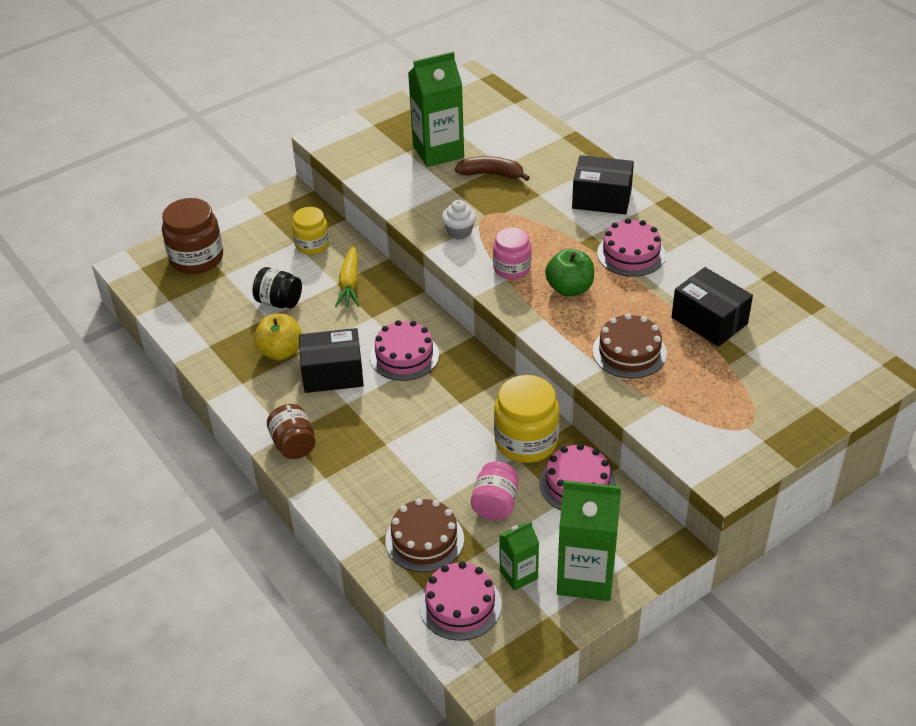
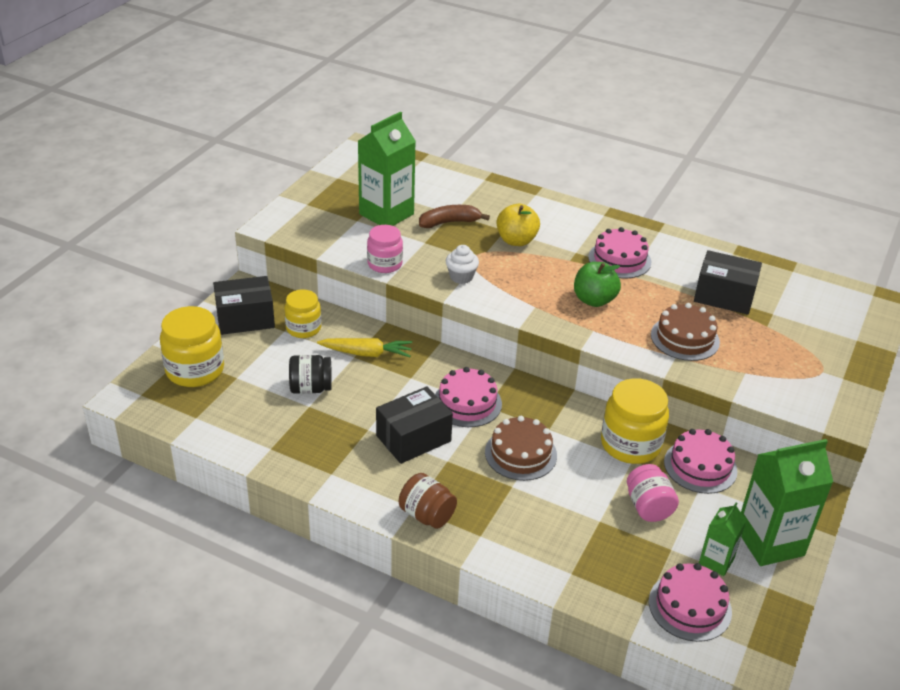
camera: 30 degrees left, 5 degrees down
(196, 258) = (195, 370): brown jar -> yellow jar
(281, 352) = (348, 433): yellow apple -> yellow apple (516, 240)
(350, 283) = (367, 353): yellow carrot -> yellow carrot turned 60 degrees counterclockwise
(424, 540) = (613, 560): brown cake -> brown cake (520, 454)
(512, 268) = (532, 296): pink jar -> pink jar (385, 264)
(602, 199) = (559, 221): black box -> black box (245, 318)

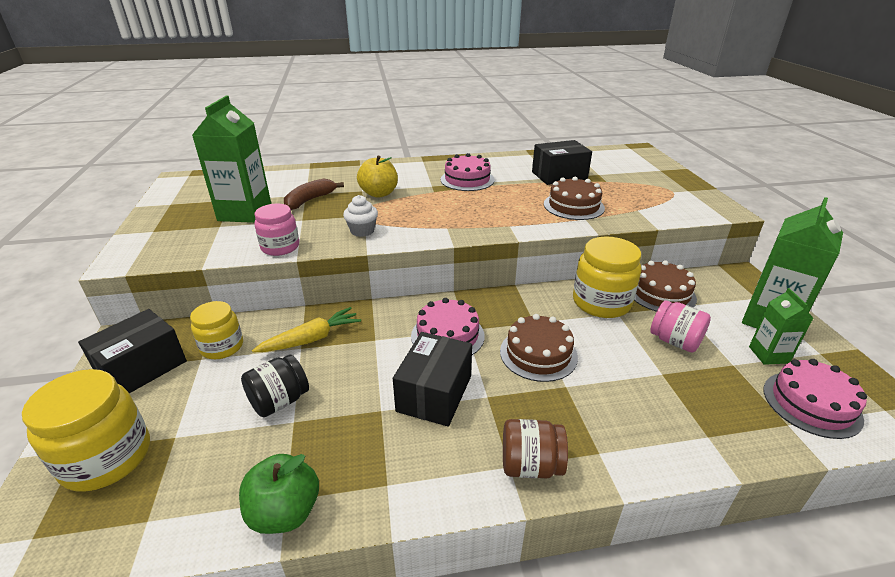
camera: 35 degrees left, 5 degrees down
(594, 300) = (483, 207): green apple -> green apple (285, 512)
(700, 466) = (661, 293): pink cake -> brown cake

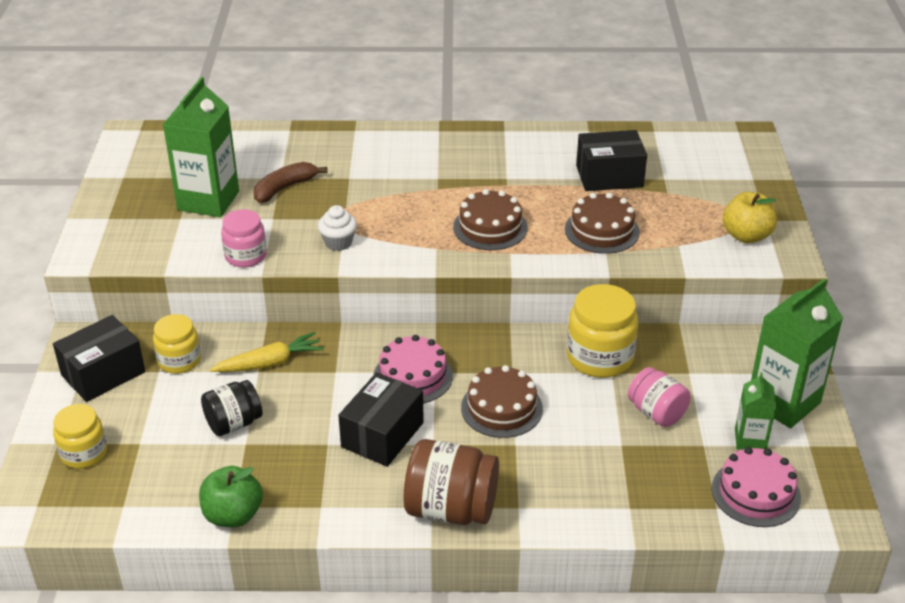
camera: 10 degrees right, 5 degrees up
(107, 458) = (84, 453): yellow jar -> yellow jar, size x0.64
(379, 193) = (369, 185): yellow apple -> yellow apple (746, 236)
(467, 179) = (486, 172): pink cake -> none
(530, 465) = (451, 509): brown jar -> brown jar, size x1.57
(661, 293) = (677, 354): brown cake -> brown cake (490, 227)

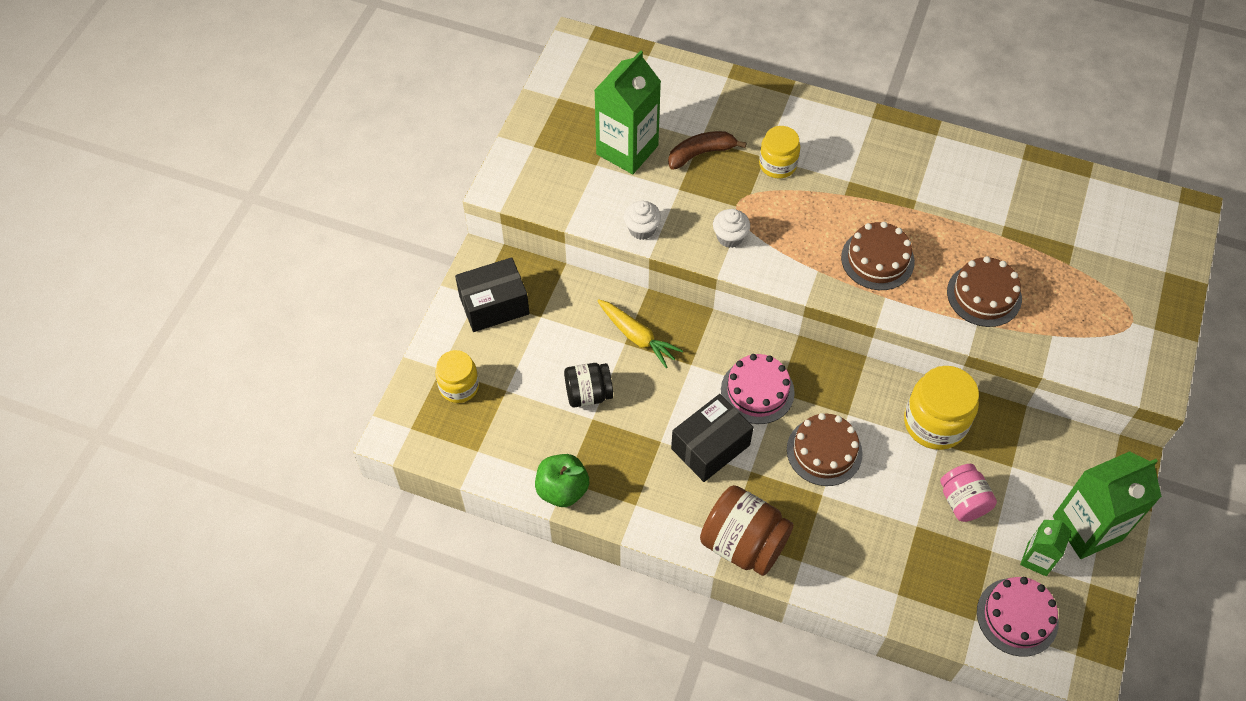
camera: 20 degrees right, 20 degrees up
(179, 361) = (561, 310): yellow jar -> yellow jar (777, 164)
(246, 256) = (642, 229): pink jar -> white cupcake
(270, 363) = (637, 337): yellow carrot -> yellow carrot turned 45 degrees clockwise
(609, 176) = (1019, 226): black box -> none
(746, 236) = (1125, 344): yellow apple -> none

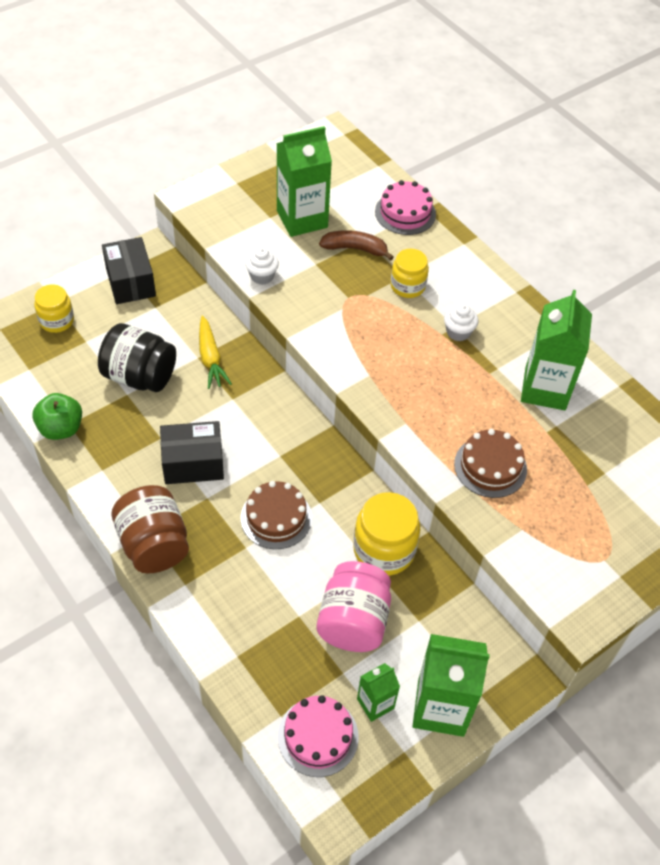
camera: 30 degrees right, 5 degrees down
(494, 305) = (130, 282): black box -> black box turned 60 degrees clockwise
(588, 394) = (140, 376): black jar -> black jar, size x1.57
(730, 237) = (322, 316): white cupcake -> white cupcake (458, 332)
(757, 391) = (264, 445): pink cake -> pink cake (405, 213)
(877, 259) = (425, 393): brown cake -> none
(963, 501) = (353, 621): pink jar -> pink jar, size x1.57
(968, 196) = (545, 389): none -> green carton

